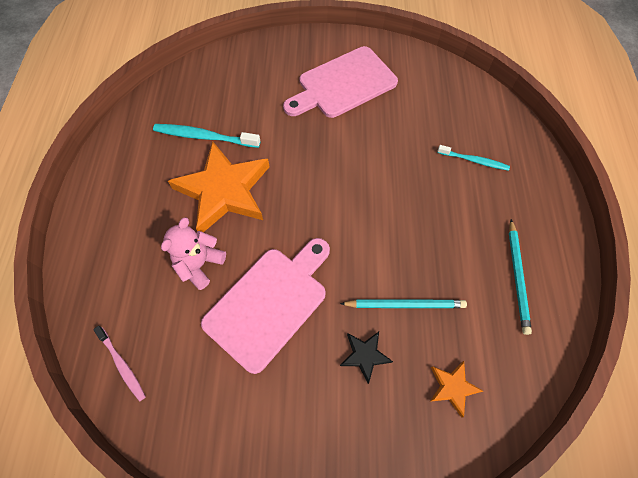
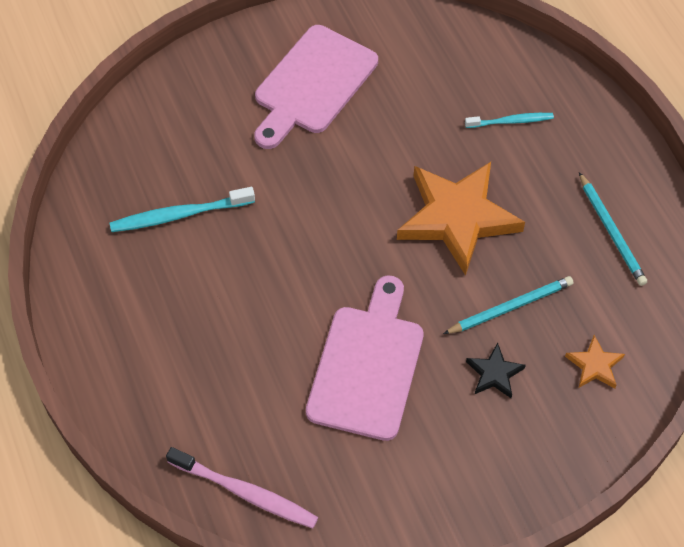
camera: 25 degrees left, 5 degrees down
(122, 365) = (246, 493): pink toothbrush -> pink toothbrush, size x1.57
(199, 264) = (266, 359): pink teddy bear -> none
(224, 191) = (243, 268): orange star -> orange star (457, 218)

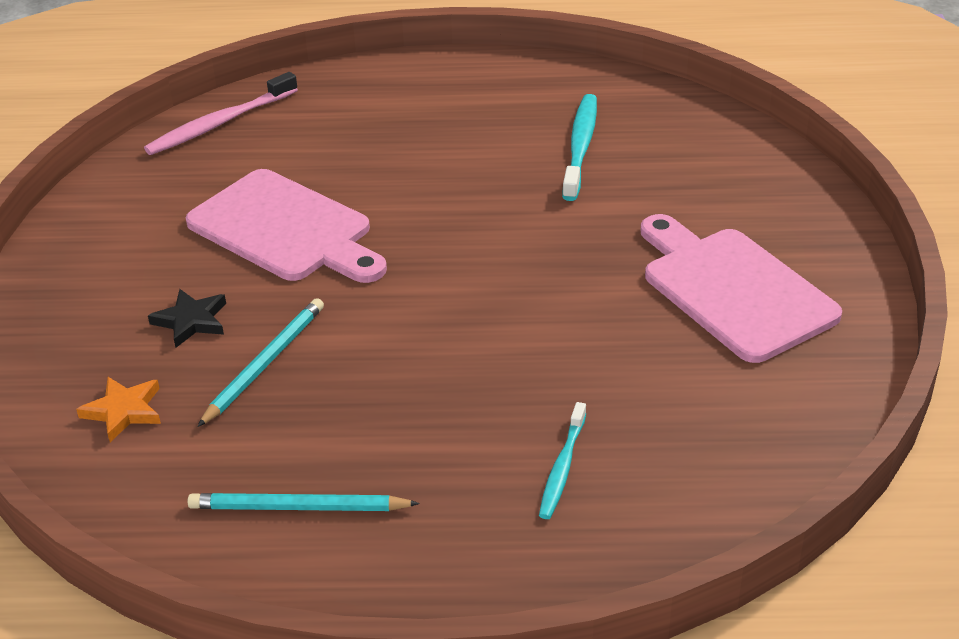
camera: 115 degrees right, 20 degrees down
(457, 218) = (430, 358): orange star -> none
(510, 307) = (264, 363): turquoise pencil -> turquoise pencil turned 150 degrees counterclockwise

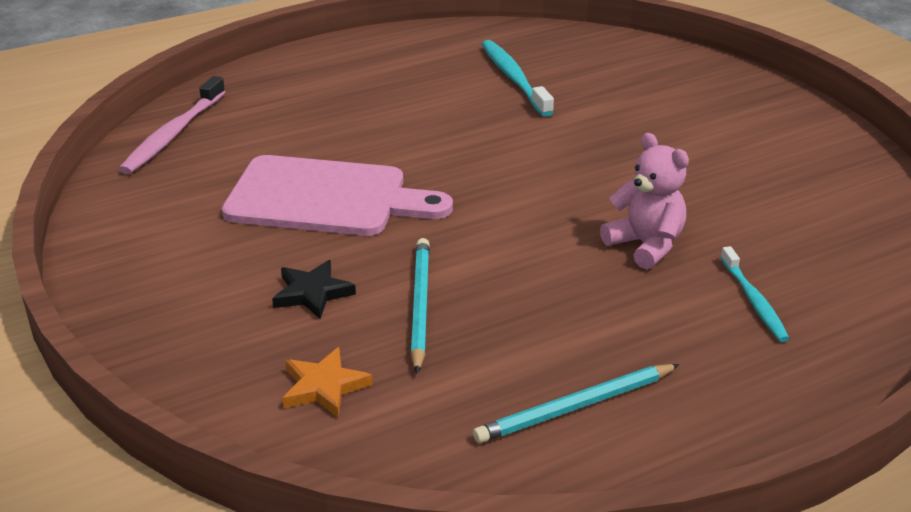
camera: 30 degrees left, 5 degrees down
(520, 374) = (645, 245): none -> pink teddy bear
(733, 289) = (735, 143): pink cutting board -> none

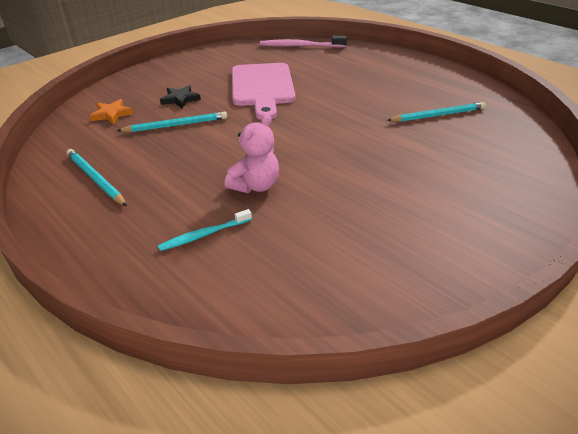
camera: 75 degrees right, 5 degrees up
(514, 78) = (438, 115): turquoise toothbrush -> turquoise pencil

